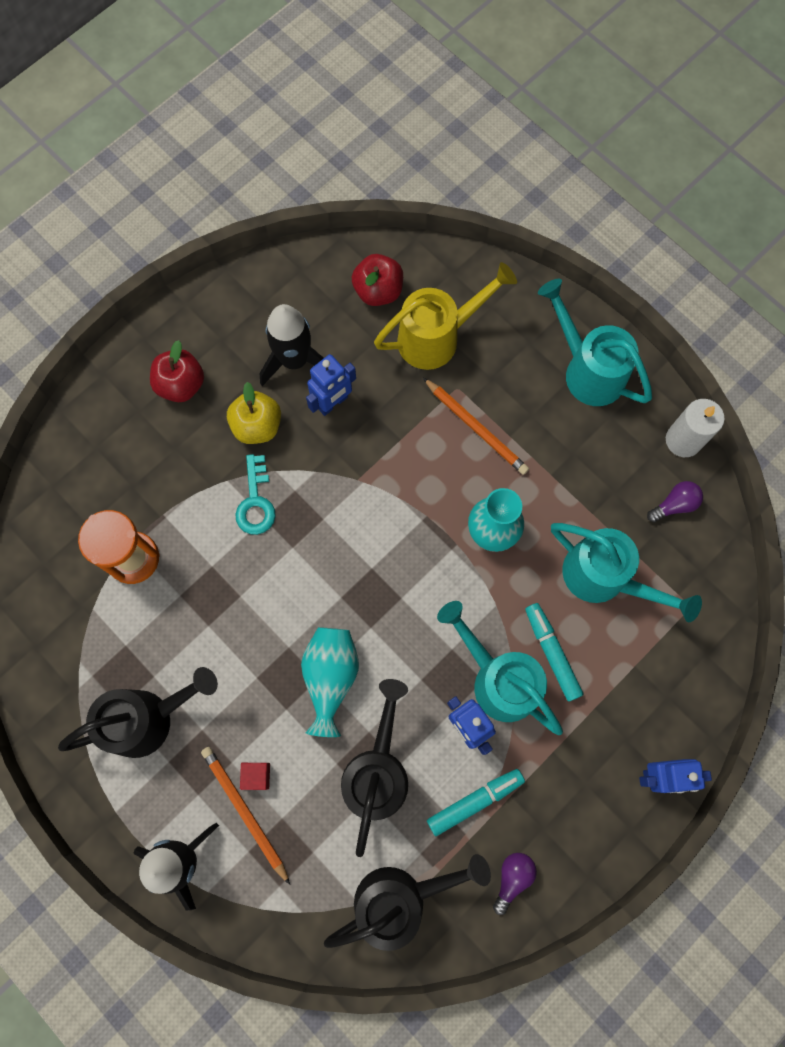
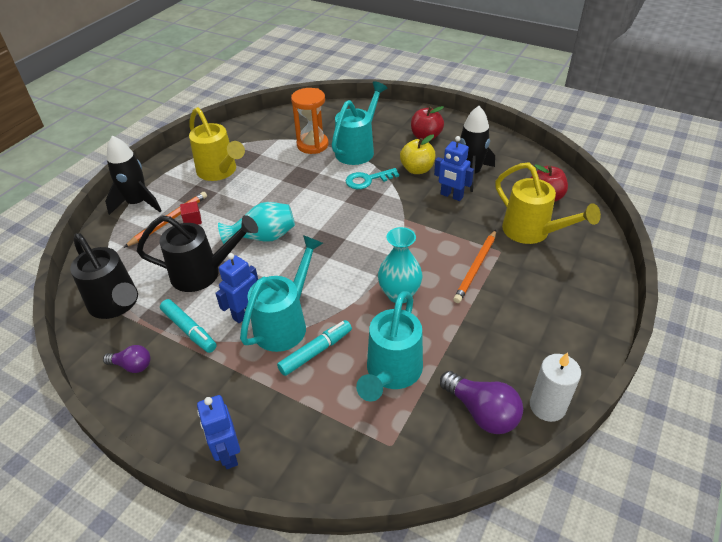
camera: 75 degrees right, 30 degrees down
(148, 719) = (219, 172): black watering can -> yellow watering can
(588, 370) = (567, 323): turquoise watering can -> turquoise watering can (358, 149)
(674, 505) = (482, 412): purple light bulb -> purple light bulb, size x1.65

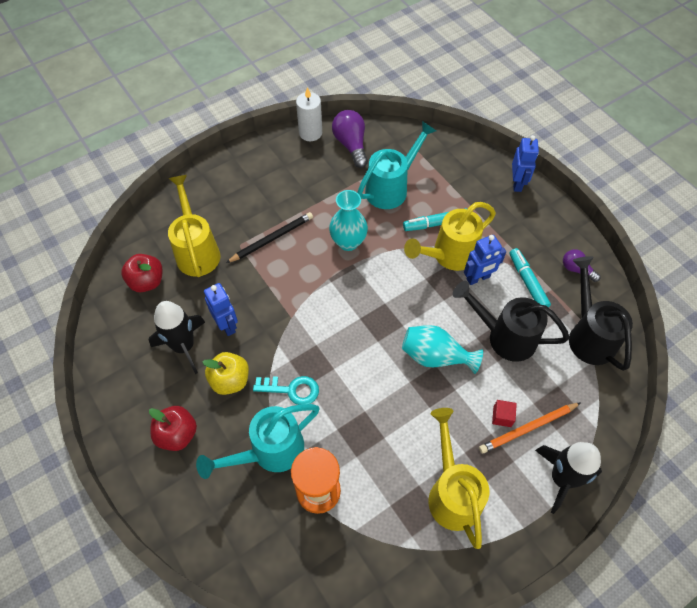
camera: 155 degrees left, 15 degrees up
(285, 323) = (449, 255): turquoise watering can -> yellow watering can
(476, 268) = (272, 239): orange pencil -> black pencil

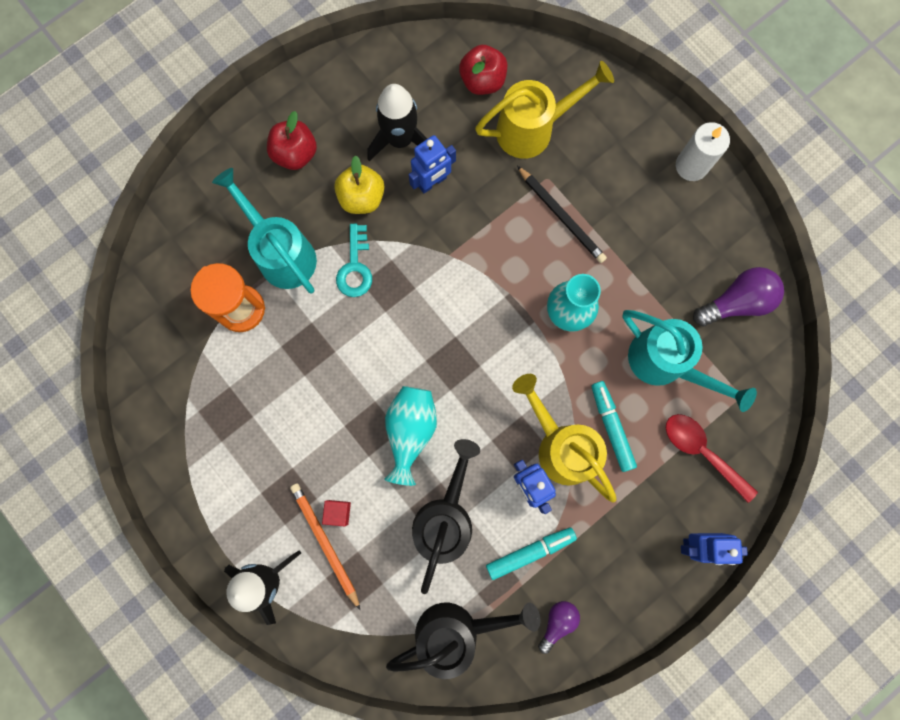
camera: 85 degrees right, 20 degrees up
(310, 133) = (750, 243): white candle -> white candle (691, 166)
(452, 493) = (245, 454): yellow watering can -> none
(454, 175) = (702, 452): none -> red spoon

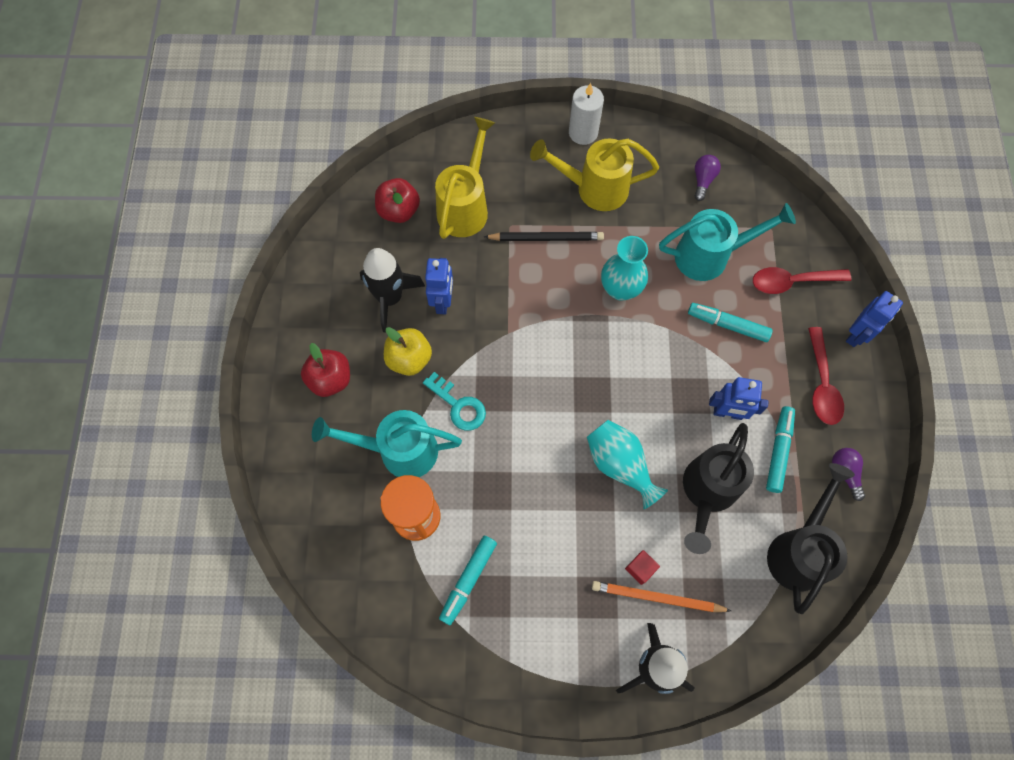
camera: 50 degrees left, 10 degrees down
(224, 388) = (468, 580): none -> turquoise marker
(445, 519) = (707, 492): black watering can -> black watering can turned 120 degrees counterclockwise
(561, 446) = (715, 369): yellow watering can -> yellow watering can (594, 188)
(623, 546) = (821, 384): none -> red spoon
(736, 302) = (703, 180): purple light bulb -> purple light bulb, size x0.60

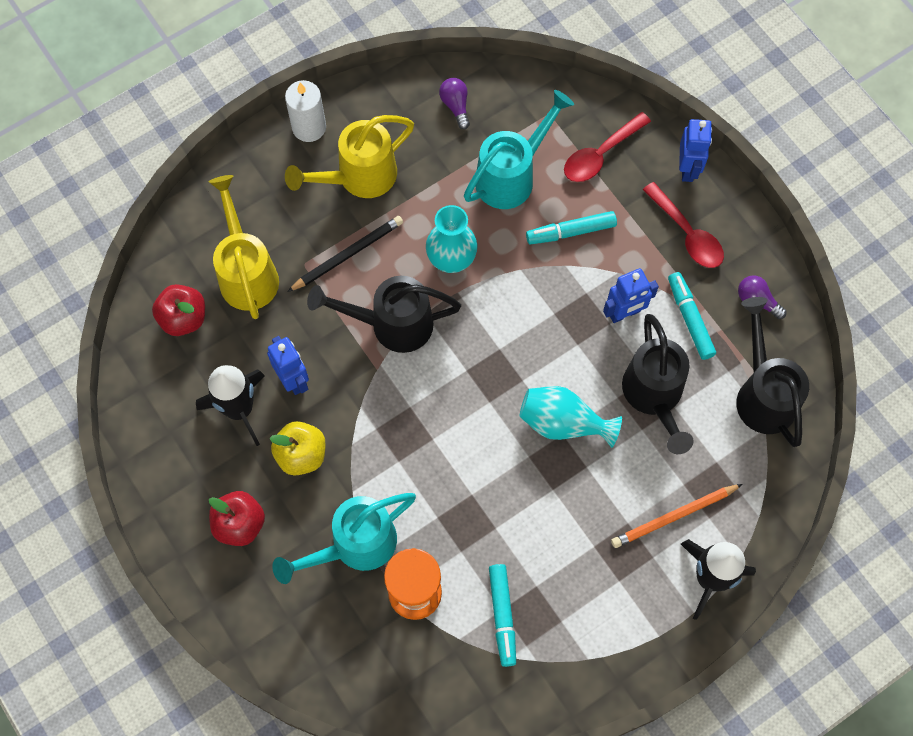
camera: 35 degrees left, 0 degrees up
(459, 406) = (380, 467): turquoise key -> none
(542, 308) = (392, 324): none -> black watering can
(640, 568) = (643, 501): red cube -> none

